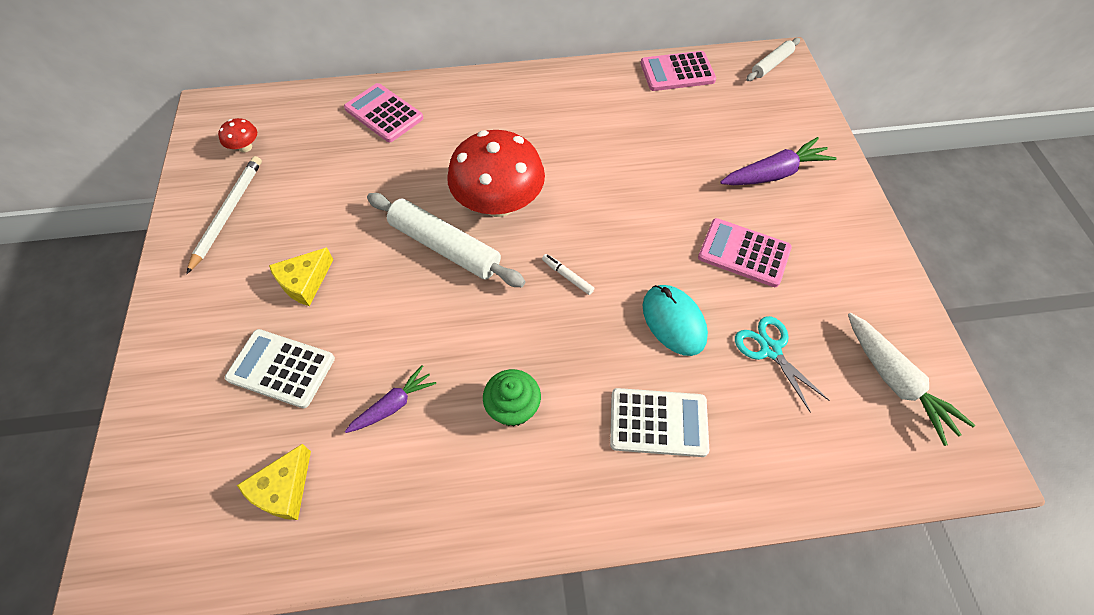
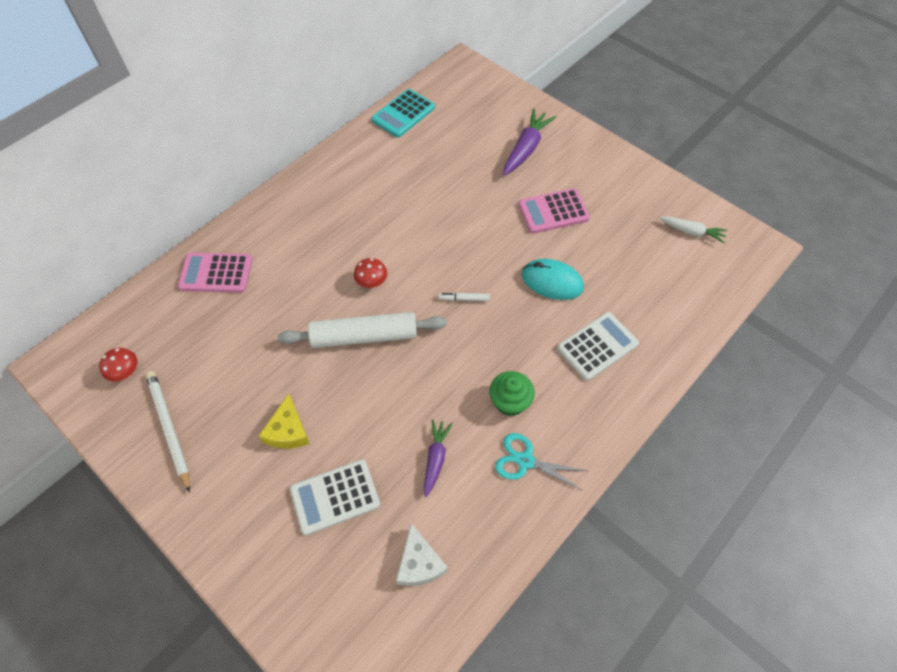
camera: 40 degrees left, 0 degrees up
(283, 489) = (419, 563): yellow cheese -> white cheese
(499, 203) = (372, 282): red mushroom -> red mushroom, size x0.42
(677, 72) = (403, 114): pink calculator -> turquoise calculator
(770, 349) = (617, 260): turquoise scissors -> turquoise scissors (525, 461)
(771, 64) = (459, 73): white rolling pin -> none
(895, 381) = (692, 232): white carrot -> white carrot, size x0.64

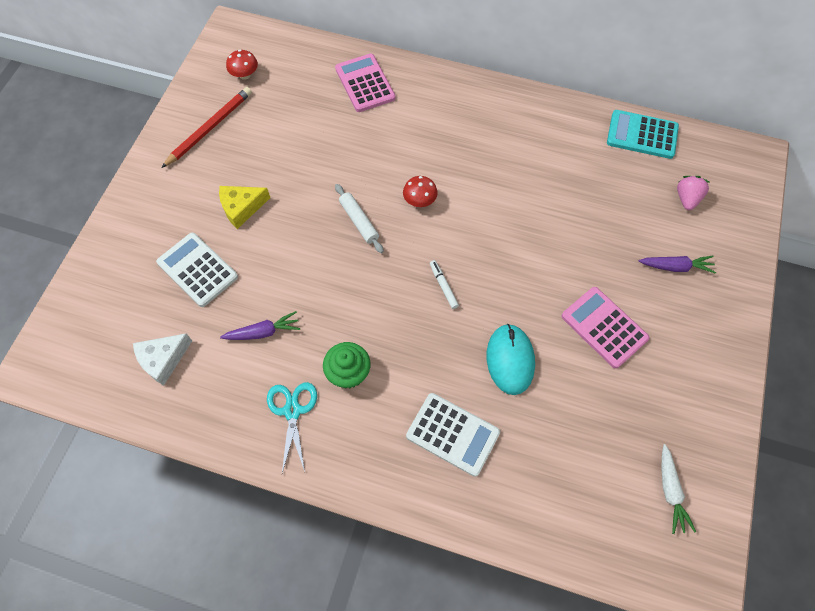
camera: 65 degrees right, 5 degrees up
(169, 429) = (209, 128): white pencil -> red pencil
(364, 336) = (359, 221): white rolling pin -> white rolling pin, size x0.55
(474, 116) = (687, 199): none -> pink strawberry
(526, 148) = (676, 267): purple carrot -> purple carrot, size x0.64

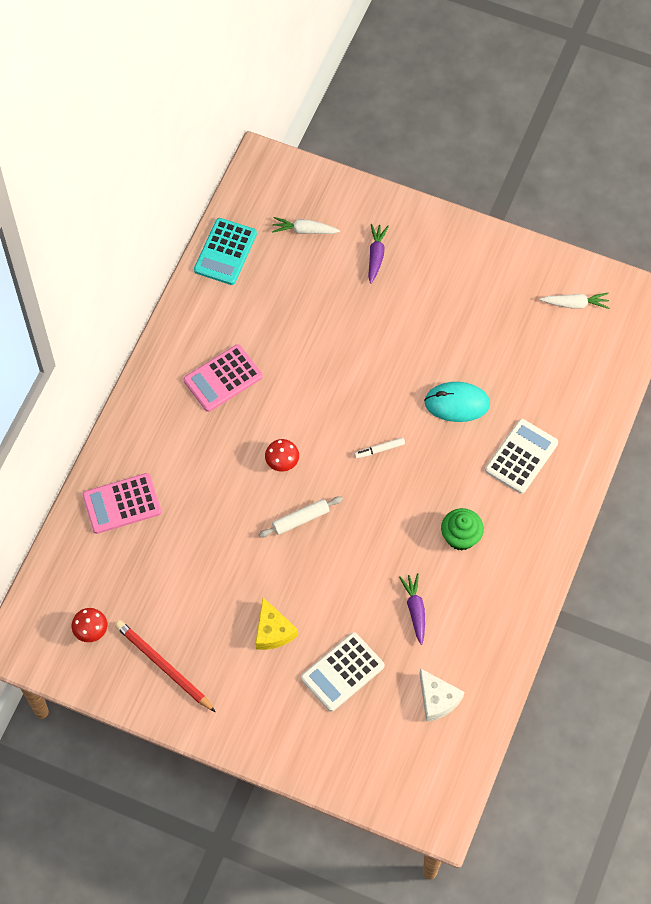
camera: 85 degrees left, 0 degrees up
(292, 411) = (493, 585): turquoise scissors -> none
(604, 327) = (431, 324): pink calculator -> pink calculator (223, 378)
(687, 199) = (304, 230): pink strawberry -> white carrot

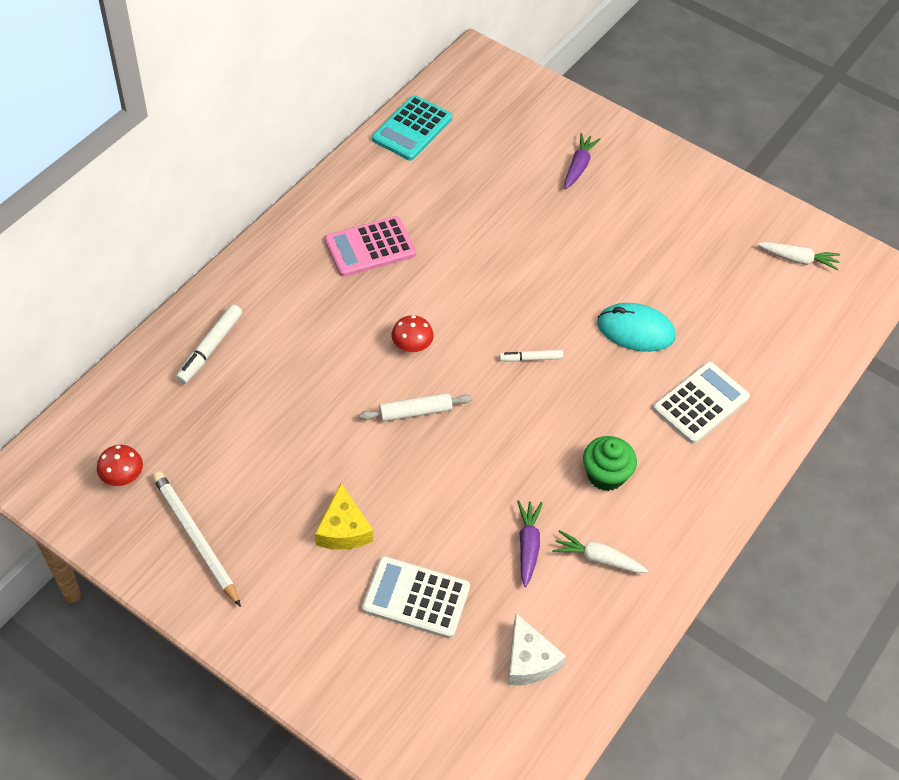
camera: 10 degrees right, 10 degrees down
(122, 504) = (210, 348): pink calculator -> white marker
(163, 666) = (195, 538): red pencil -> white pencil
(304, 230) = (505, 127): white carrot -> white carrot (597, 558)
(342, 672) = (416, 598): white calculator -> white calculator turned 45 degrees clockwise

